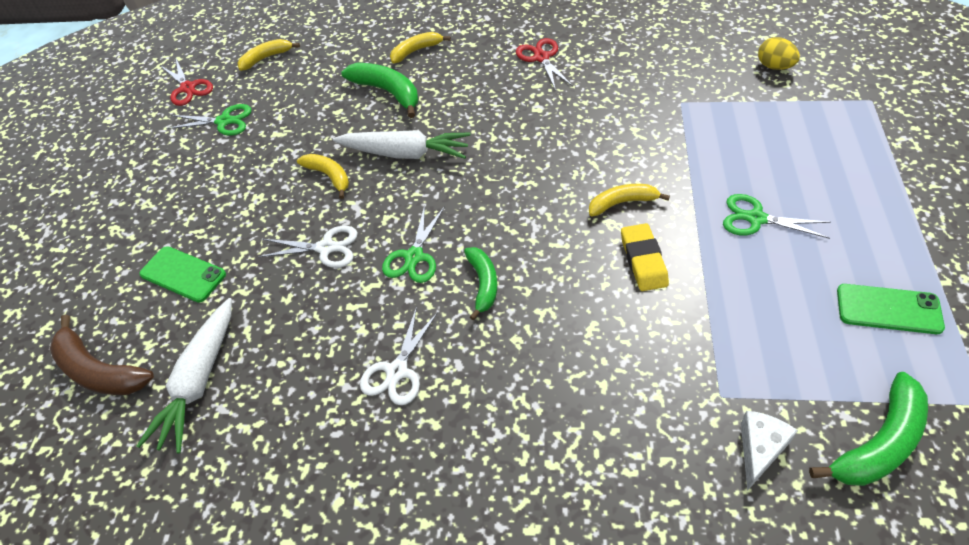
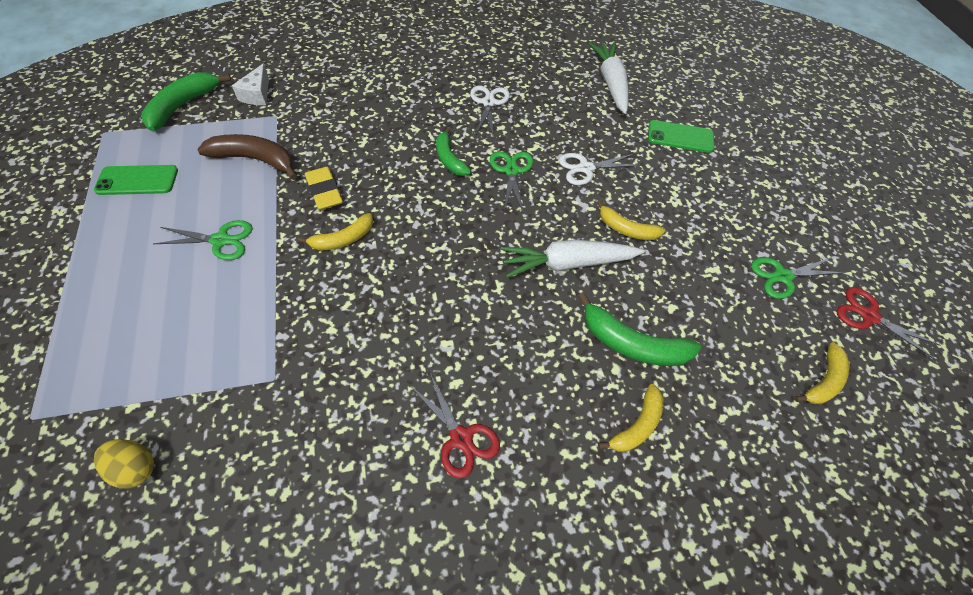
camera: 155 degrees right, 5 degrees up
(99, 371) = (678, 80): brown banana -> brown banana (255, 160)

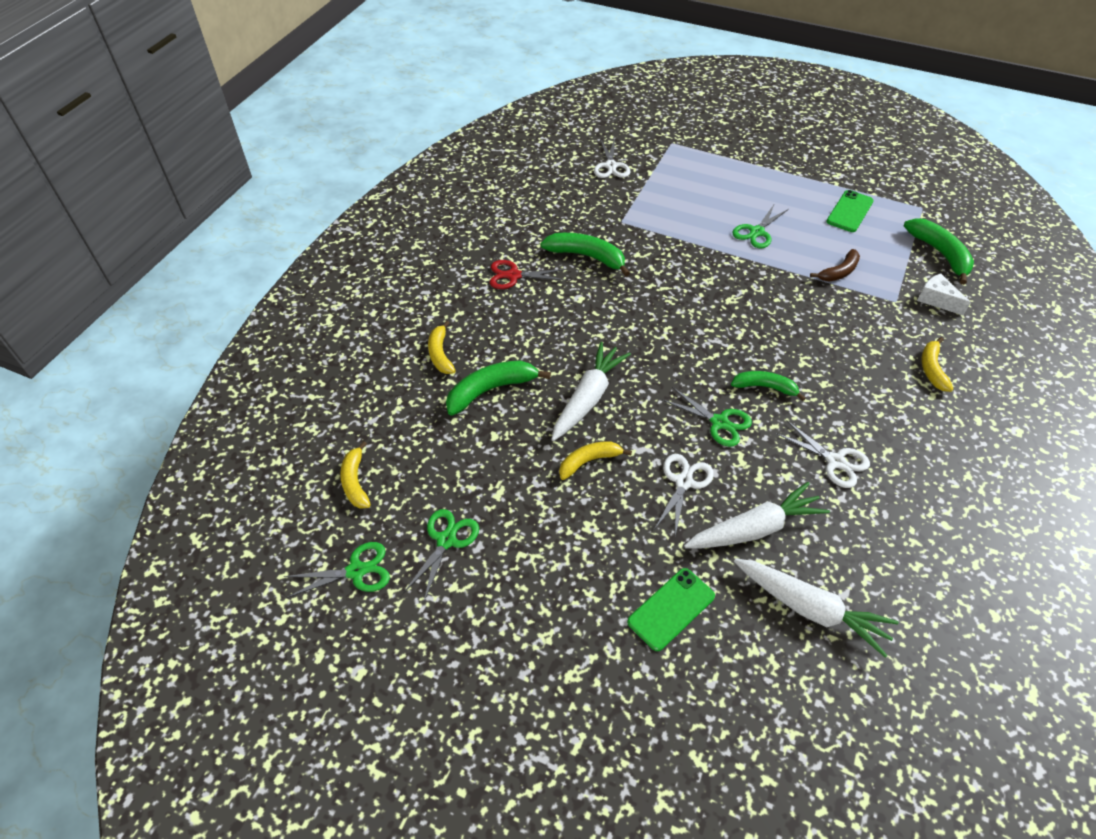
camera: 130 degrees right, 5 degrees down
(135, 468) = (611, 166): yellow egg -> white scissors
(255, 160) = (839, 272): brown banana -> brown banana, size x0.66
(324, 191) = (774, 296): yellow eraser -> none
(343, 239) = (713, 287): yellow banana -> yellow banana (932, 369)
(370, 378) = (587, 256): none -> green banana
(584, 122) = (754, 529): none -> white carrot
(869, 316) = (356, 571): red scissors -> green scissors

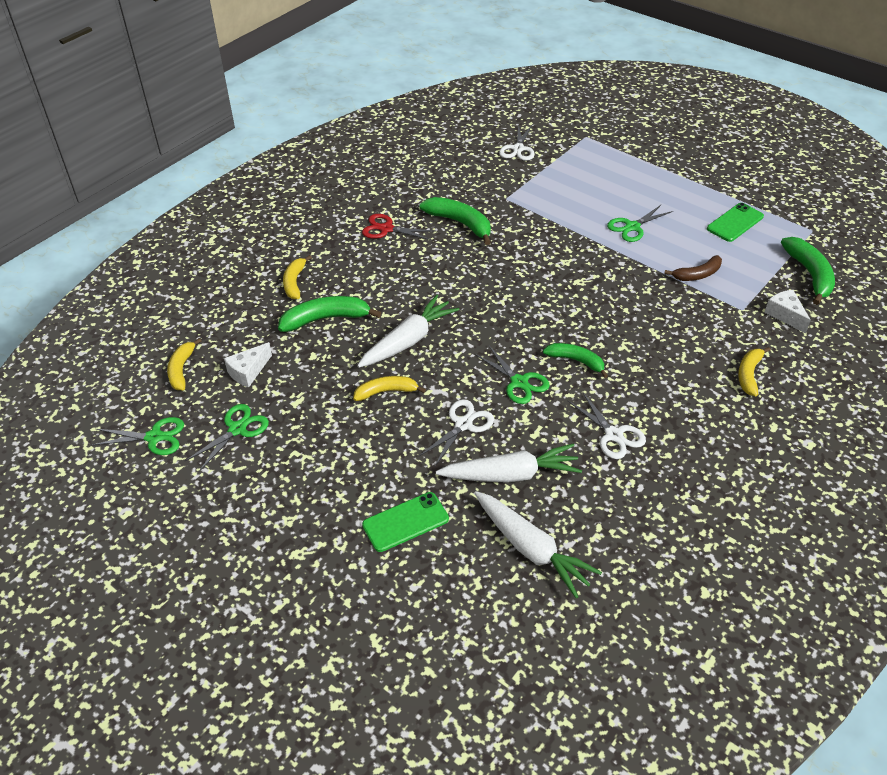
camera: 15 degrees right, 5 degrees down
(431, 469) = (248, 371): none -> white cheese

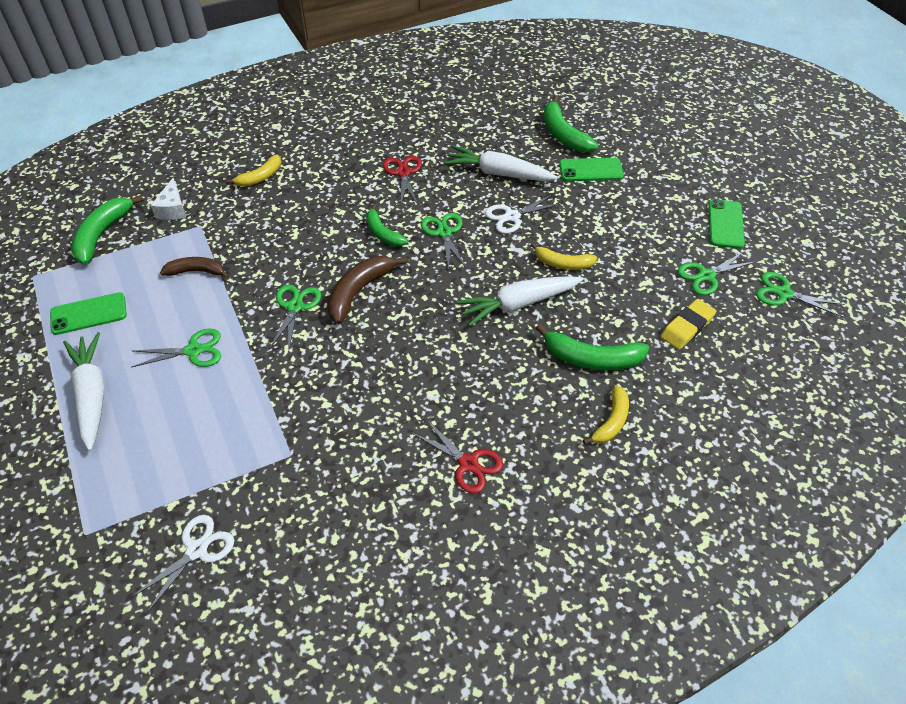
camera: 155 degrees left, 5 degrees up
(181, 370) = (755, 353): yellow banana -> none
(223, 502) = (725, 224): none -> green phone
(248, 371) = (687, 327): white cheese -> yellow eraser
(460, 223) = (374, 435): green banana -> green banana (563, 134)
(530, 548) = (514, 132): white carrot -> white carrot (92, 395)
(551, 305) = (359, 291): none -> brown banana
(591, 277) = (295, 307): none -> green scissors
(613, 435) = (403, 173): white scissors -> red scissors

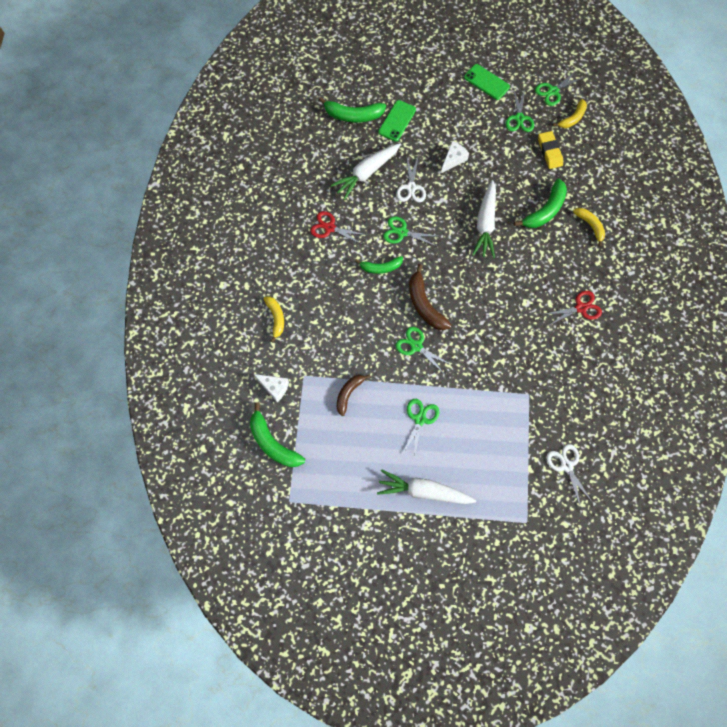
camera: 60 degrees left, 20 degrees up
(89, 314) = (349, 473): green phone -> none
(562, 263) = (467, 183): yellow banana -> yellow banana (572, 118)
(584, 238) = (453, 160): none -> white cheese

